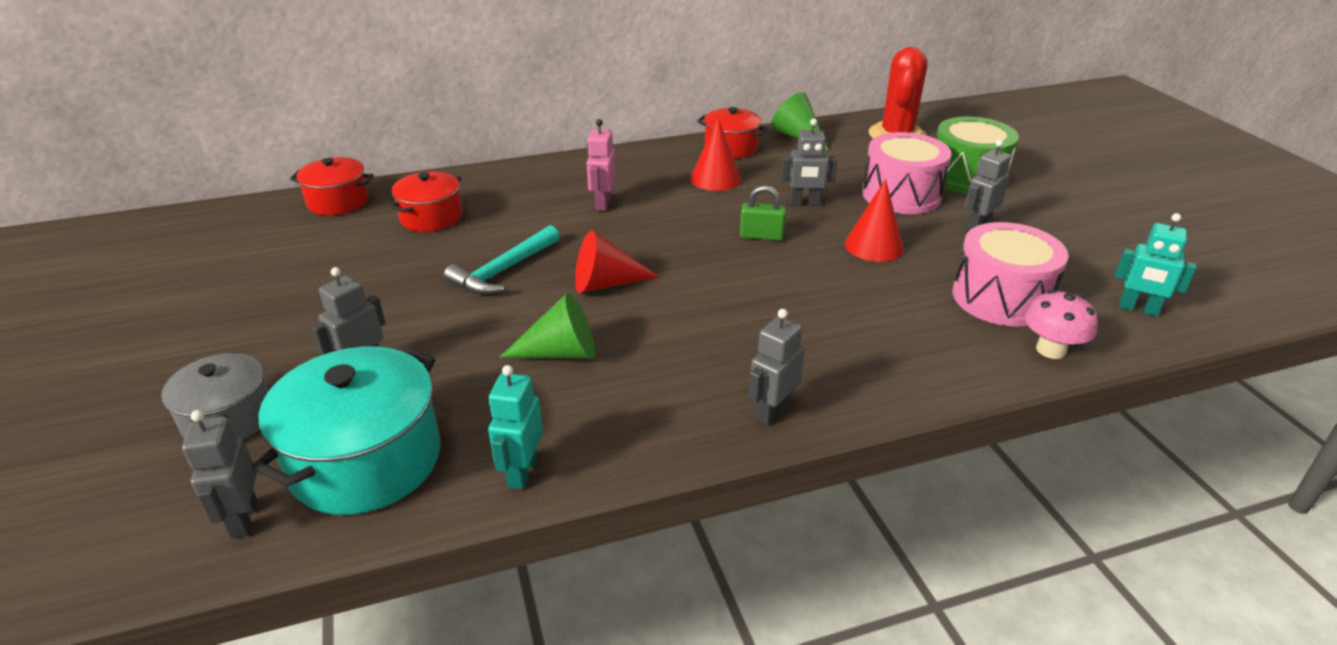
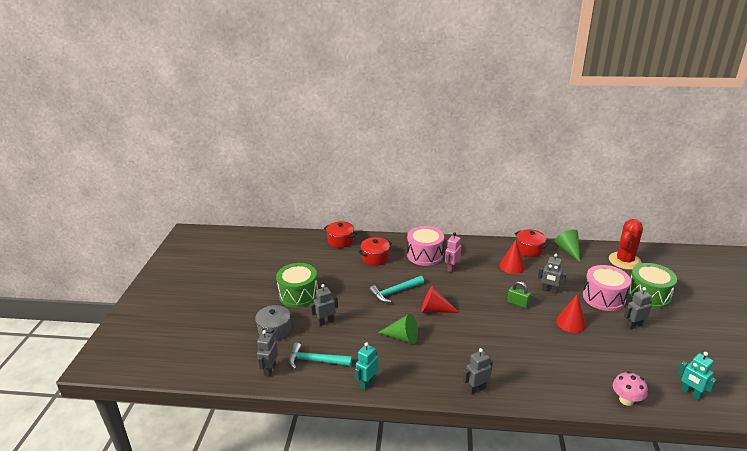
camera: 25 degrees right, 5 degrees down
(270, 326) = (298, 295): none -> green drum
(366, 460) = (315, 361): turquoise pot -> turquoise hammer
(1000, 298) = (619, 367): pink drum -> pink drum (425, 255)

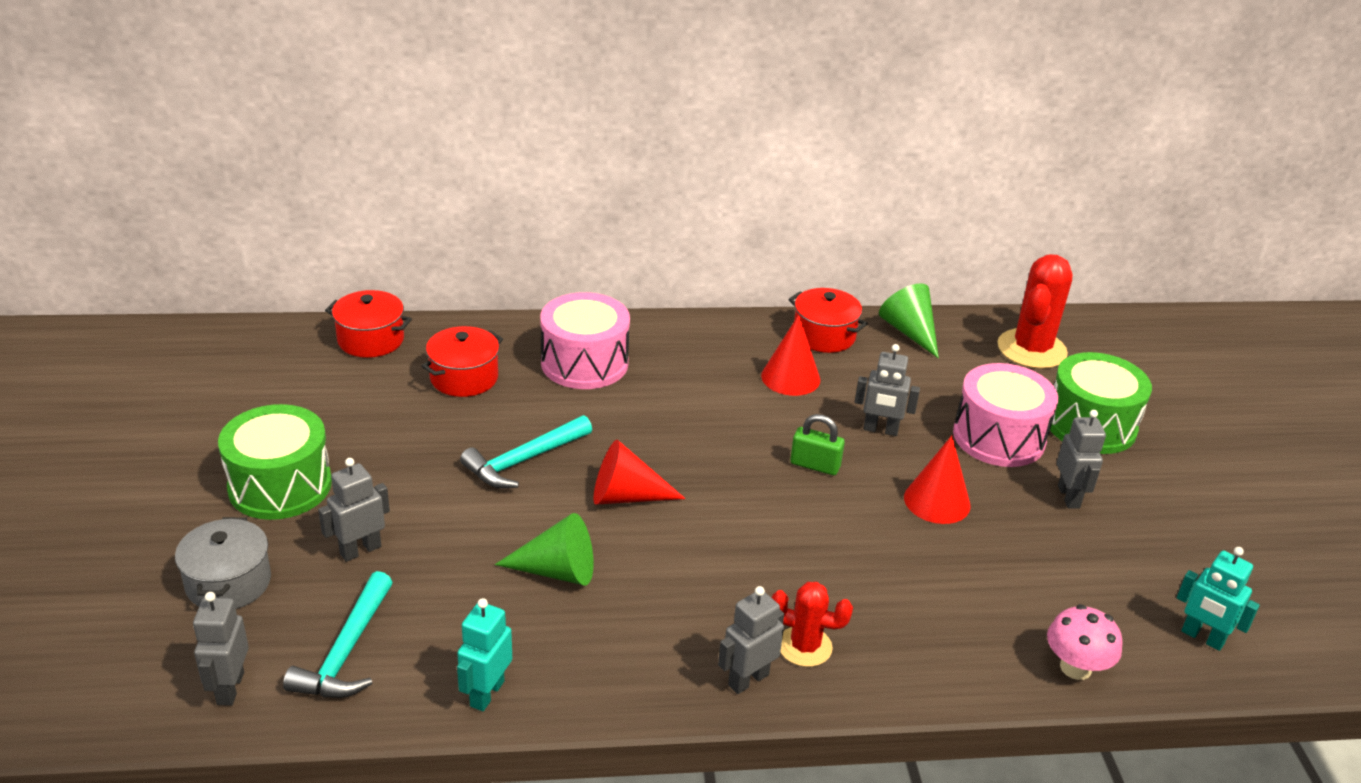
camera: 15 degrees left, 5 degrees up
(315, 361) = (346, 652): turquoise hammer -> turquoise hammer turned 75 degrees counterclockwise
(452, 268) = (653, 391): pink robot -> none
(503, 378) = (804, 646): none -> red cactus
(633, 326) = (1069, 497): grey robot -> grey robot turned 120 degrees clockwise

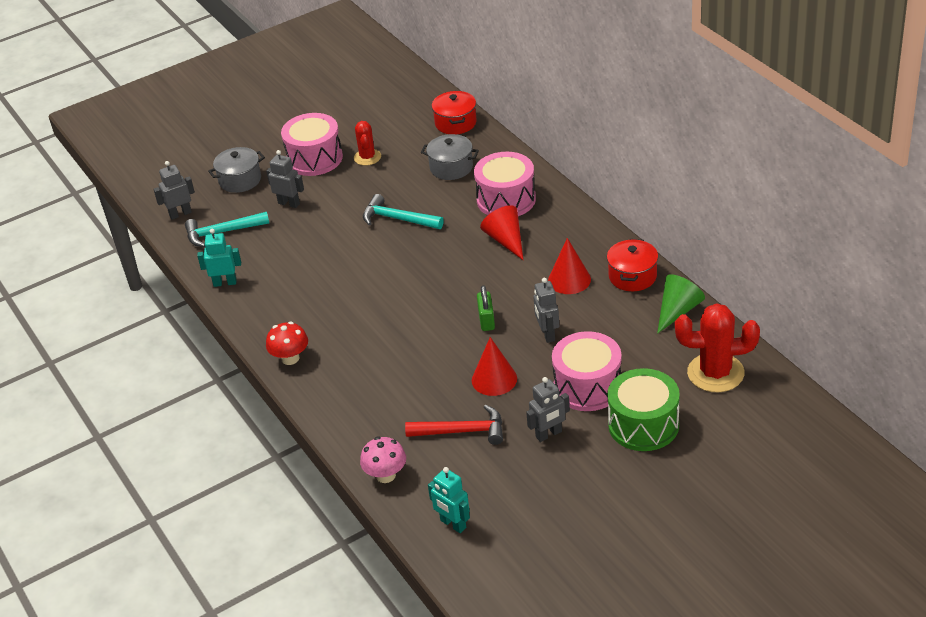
camera: 70 degrees right, 5 degrees up
(280, 485) = (314, 158): green drum -> pink drum
(464, 378) = (451, 167): red pot -> grey pot
(557, 571) = (321, 267): green cone -> none
(626, 496) = (398, 264): red cone -> red cone (506, 240)
(748, 679) = (290, 358): grey robot -> red mushroom
(804, 646) = (328, 369): red cactus -> red cactus (367, 157)
(1023, 564) = (462, 431): none -> red hammer
(1202, 638) = (453, 524): turquoise robot -> turquoise robot turned 60 degrees counterclockwise

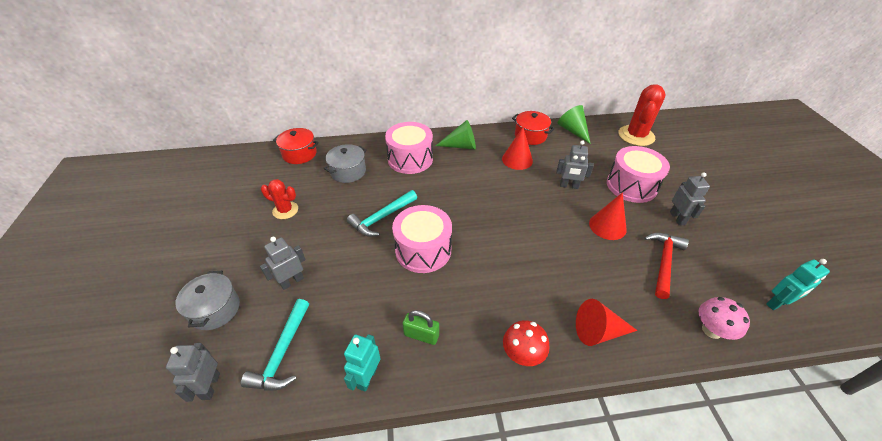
camera: 70 degrees left, 5 degrees up
(314, 158) = (248, 243): pink drum -> pink drum (423, 250)
(486, 320) = (538, 209): green padlock -> green padlock (421, 335)
(506, 240) = (454, 173): red cone -> red cone (598, 331)
(562, 227) = (461, 146): none -> green cone
(643, 425) = (677, 175): green drum -> none

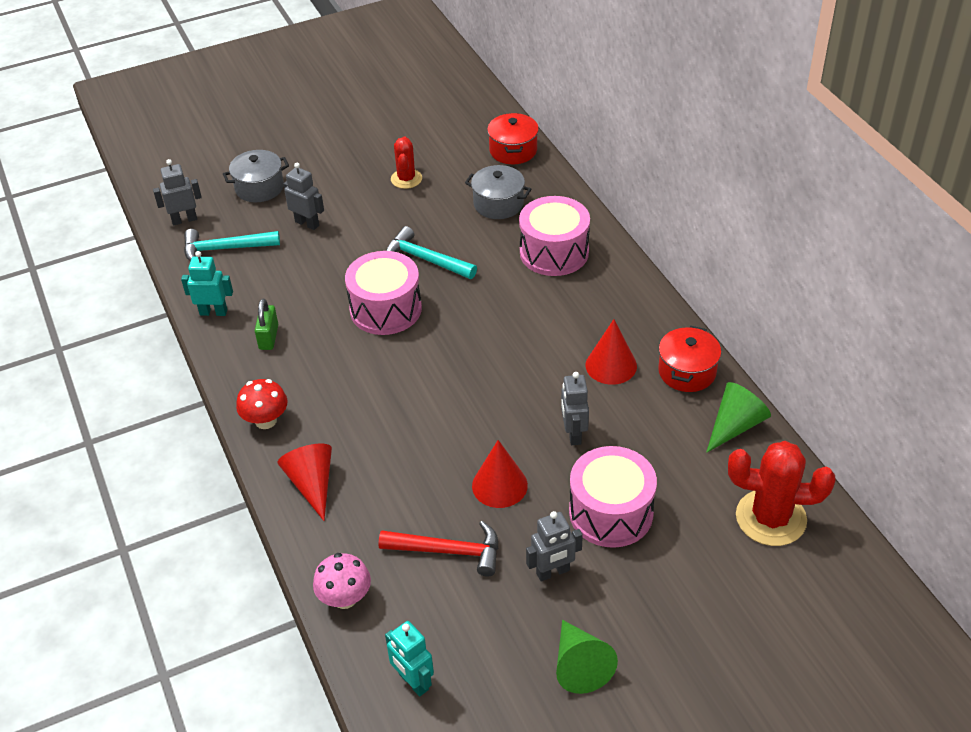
camera: 75 degrees right, 0 degrees up
(461, 146) = (613, 296): green cone -> green cone (579, 665)

